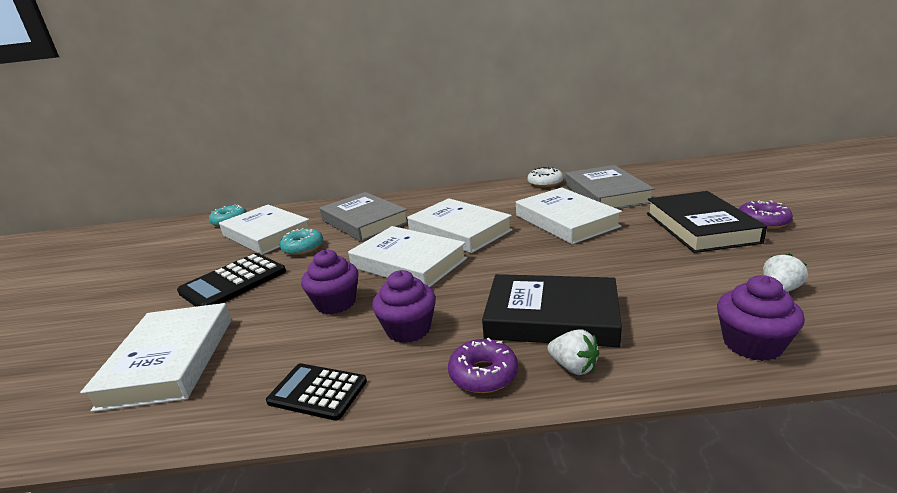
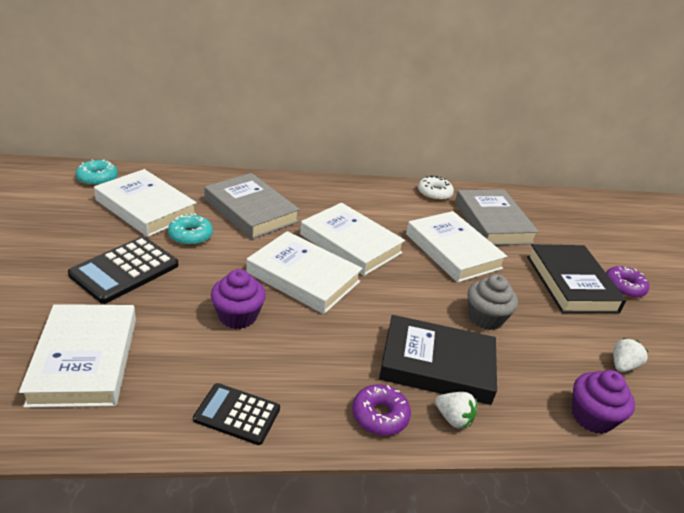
camera: 10 degrees left, 10 degrees up
(408, 329) = (311, 358): purple cupcake -> none
(605, 269) = (485, 318): none -> grey cupcake

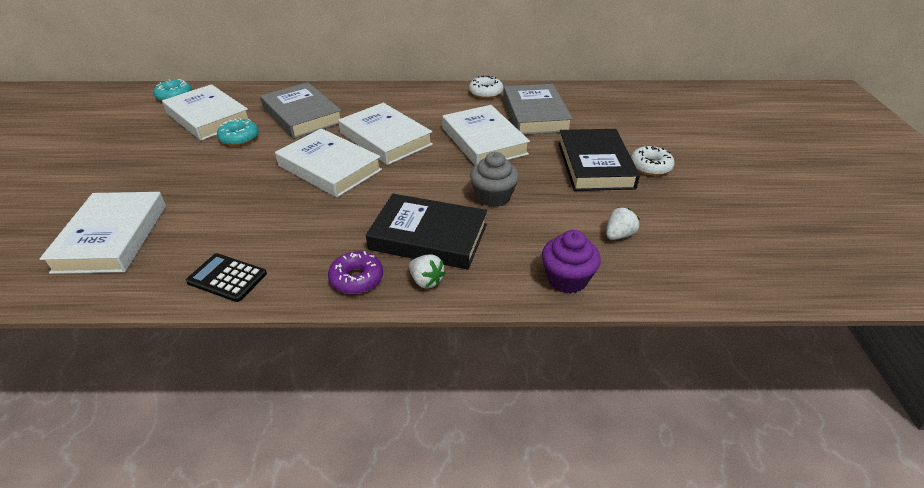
camera: 10 degrees right, 5 degrees up
(124, 270) = (171, 167): black calculator -> none
(238, 316) = (257, 201): purple cupcake -> none
(623, 287) = (650, 166): purple donut -> white donut

